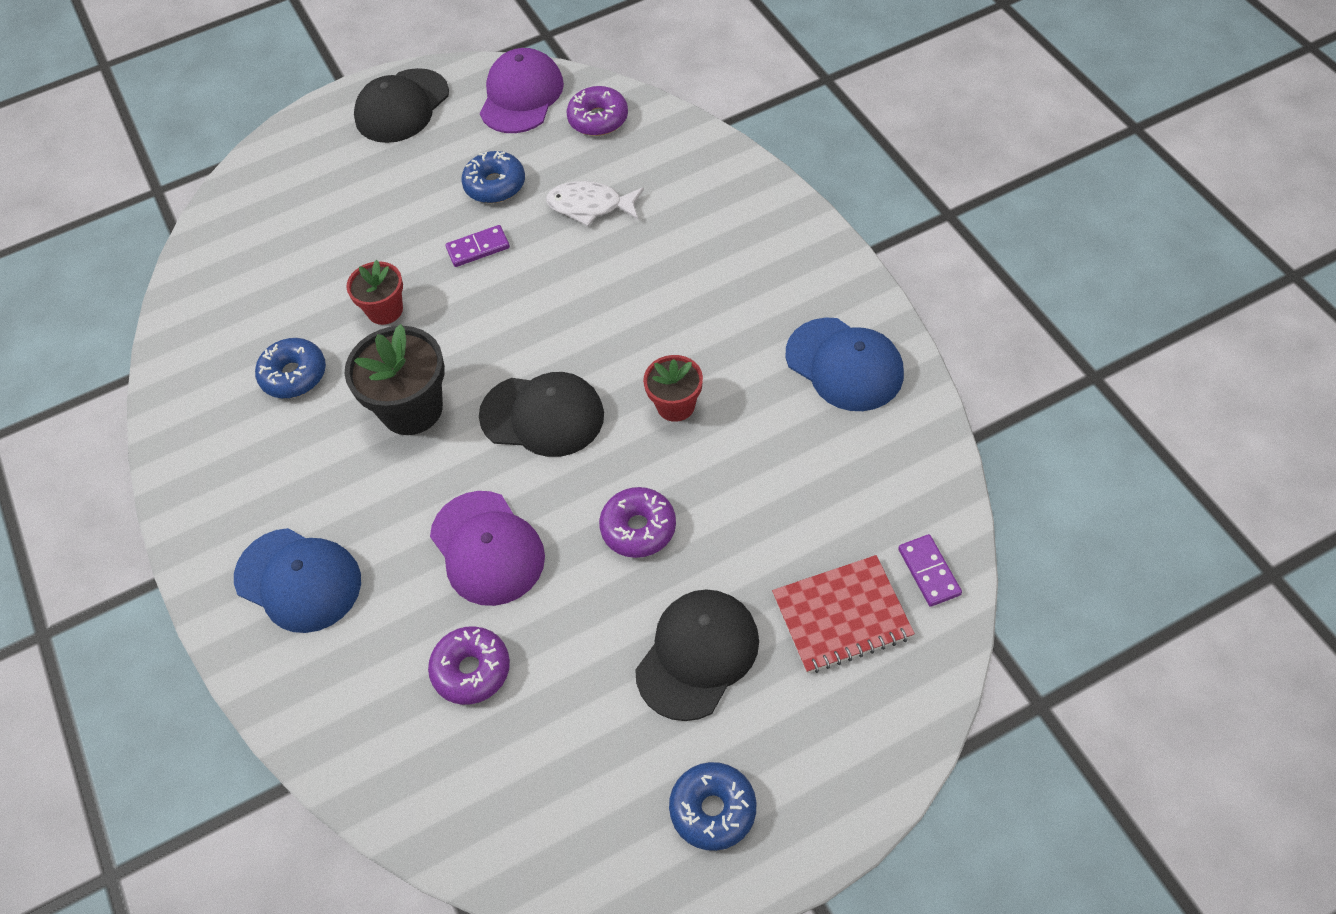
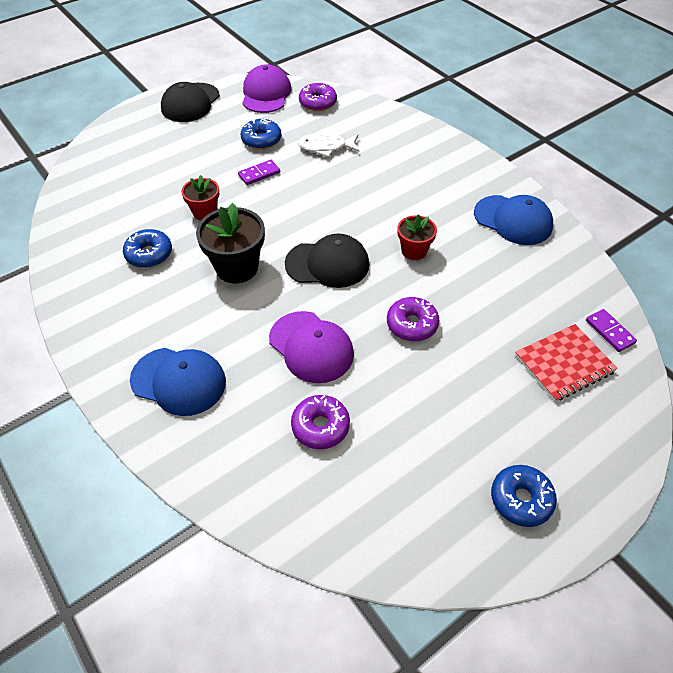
camera: 15 degrees left, 5 degrees down
(697, 655) = (476, 398): black cap -> none

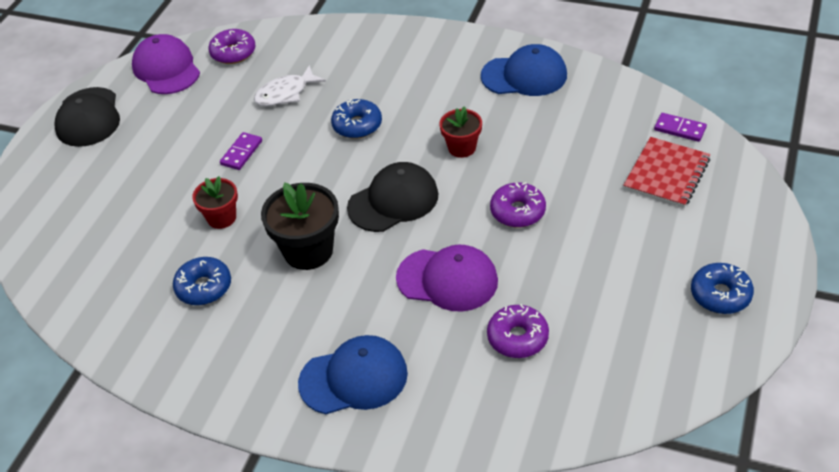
camera: 30 degrees left, 5 degrees down
(261, 140) = (209, 118): blue donut -> blue donut (357, 125)

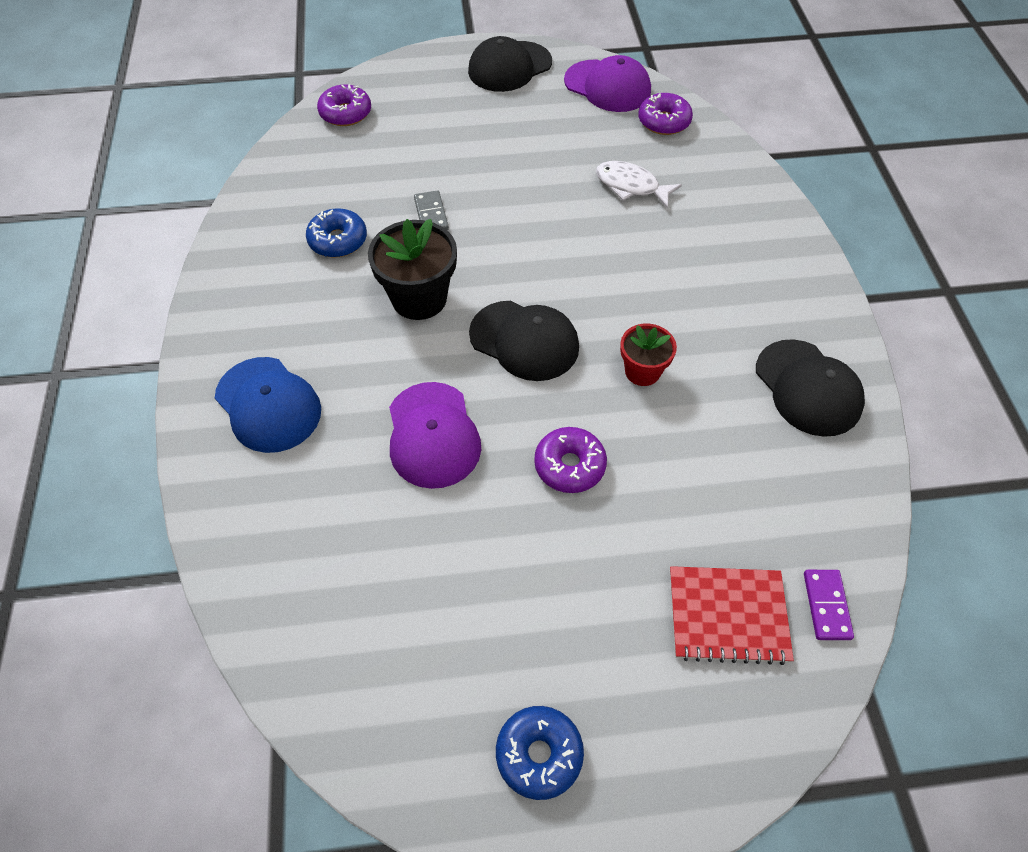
camera: 60 degrees right, 10 degrees up
(166, 69) = (607, 86): purple cap -> purple cap turned 90 degrees clockwise
(221, 218) = (431, 214): red flower pot -> grey domino
(241, 153) = (525, 190): purple domino -> none
(357, 125) = (620, 263): blue donut -> none
(517, 337) = (376, 536): purple donut -> purple donut (345, 113)
(524, 75) = (808, 388): blue cap -> black cap

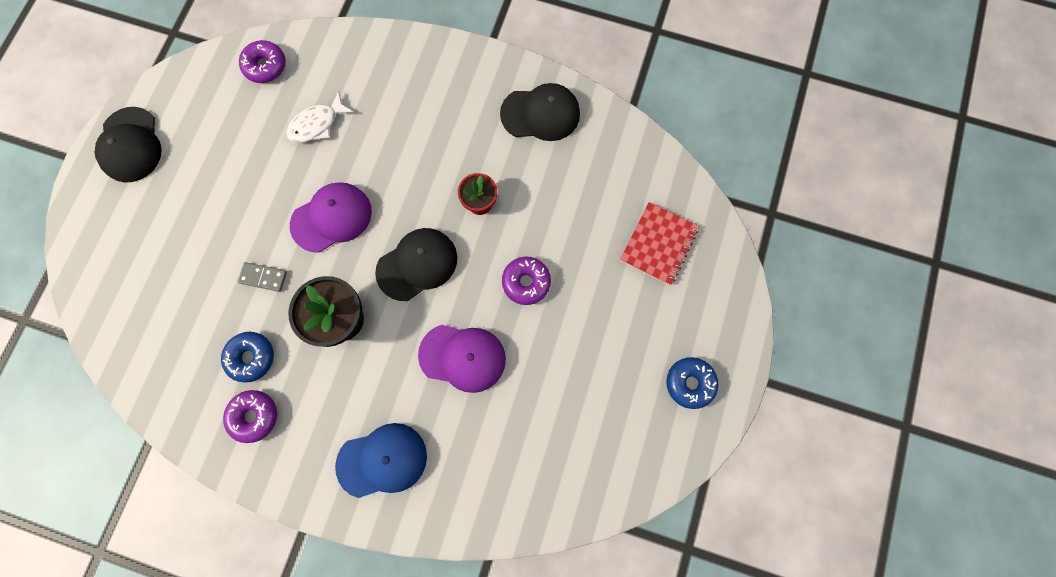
camera: 65 degrees left, 20 degrees up
(345, 113) = (105, 299): purple donut -> purple donut (254, 416)
(607, 86) = (201, 84): purple cap -> purple cap (331, 218)
(826, 605) = (675, 190): purple domino -> none

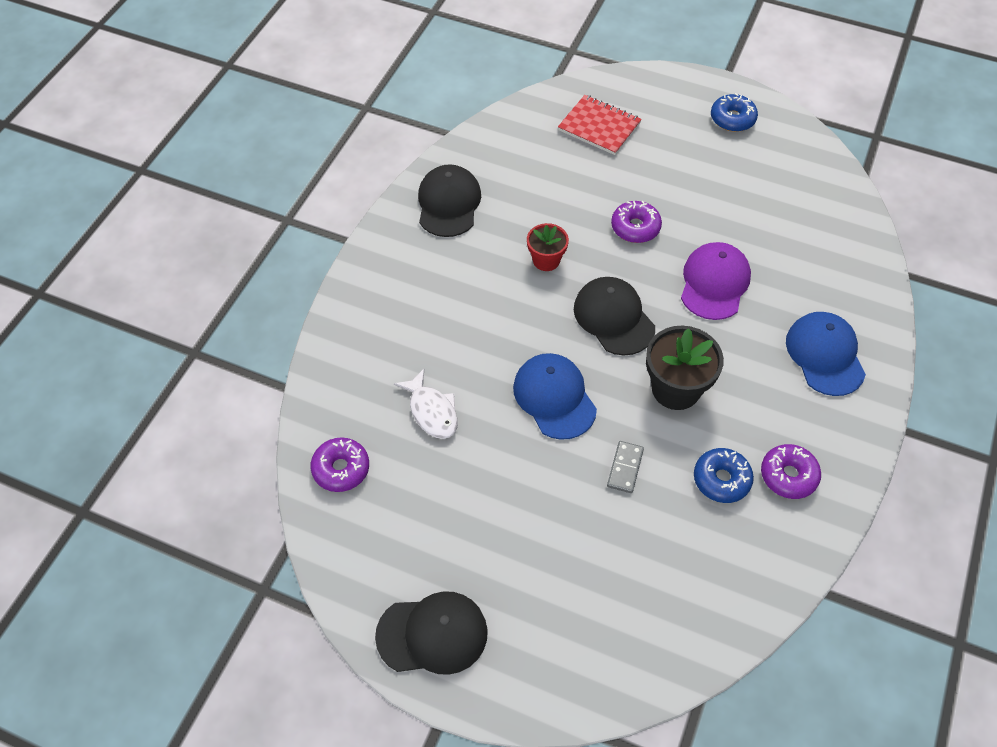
camera: 85 degrees left, 20 degrees down
(331, 218) = (554, 397): purple cap -> blue cap

